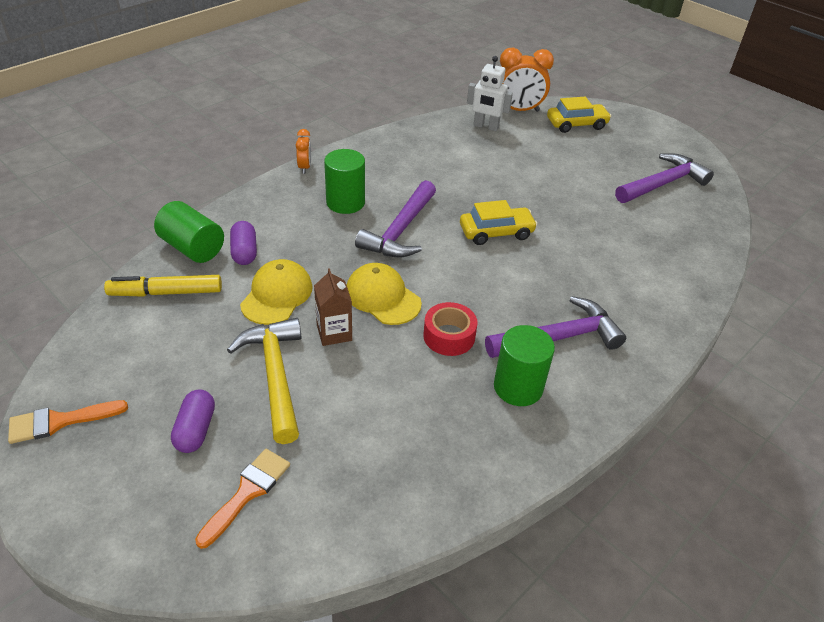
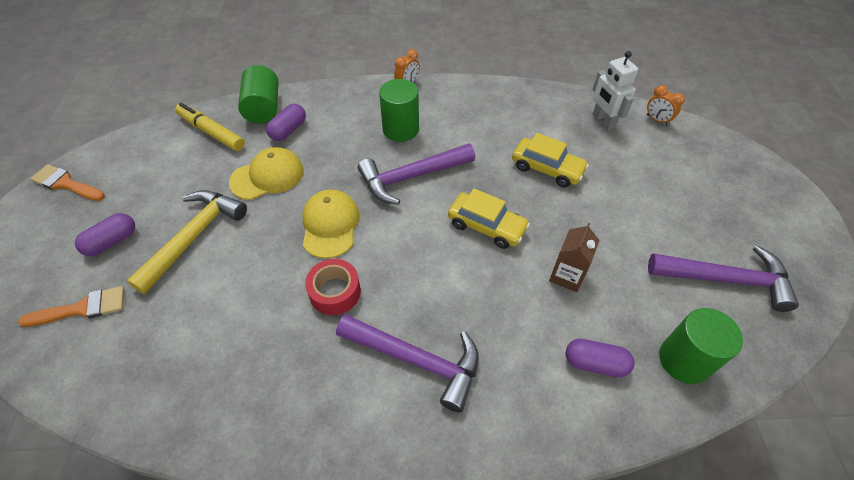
camera: 45 degrees right, 10 degrees up
(334, 333) = (265, 231): brown carton -> brown carton (567, 275)
(518, 110) = (657, 120): orange clock -> orange clock, size x0.52
(518, 387) = (329, 377): green cylinder -> green cylinder (684, 360)
(576, 124) = (704, 164): yellow car -> yellow car (547, 168)
(655, 269) = (595, 363): none -> purple capsule

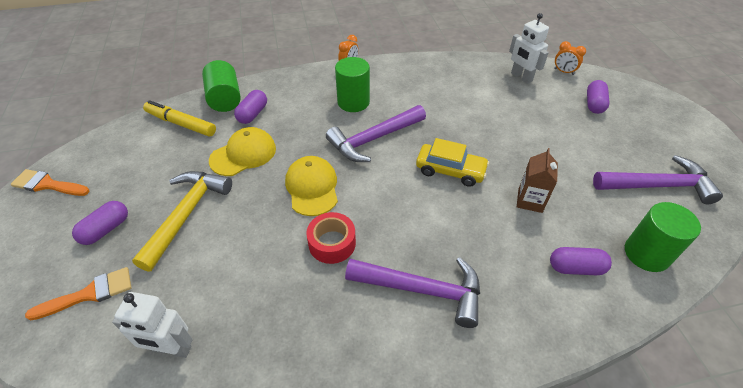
camera: 10 degrees left, 5 degrees down
(148, 380) = (172, 349): none -> white robot
(547, 168) = (487, 119): yellow car -> none
(681, 166) = (594, 104): none -> purple capsule

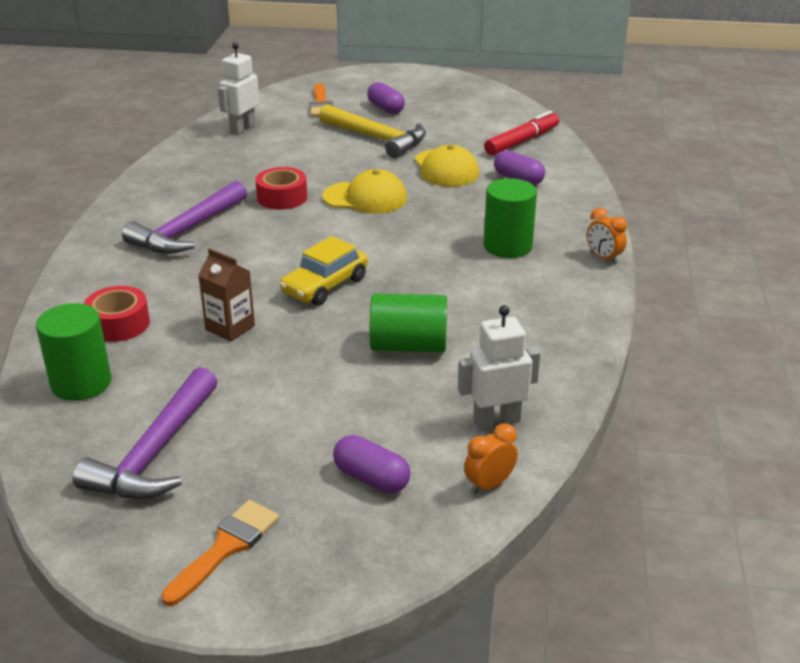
camera: 110 degrees right, 15 degrees down
(47, 184) = (462, 87): orange brush -> orange brush (226, 547)
(181, 124) = (522, 141): yellow marker -> red marker
(225, 99) = (560, 166): green cylinder -> green cylinder (408, 346)
(374, 139) = (420, 247): purple hammer -> none
(575, 268) = (119, 324): purple capsule -> red tape

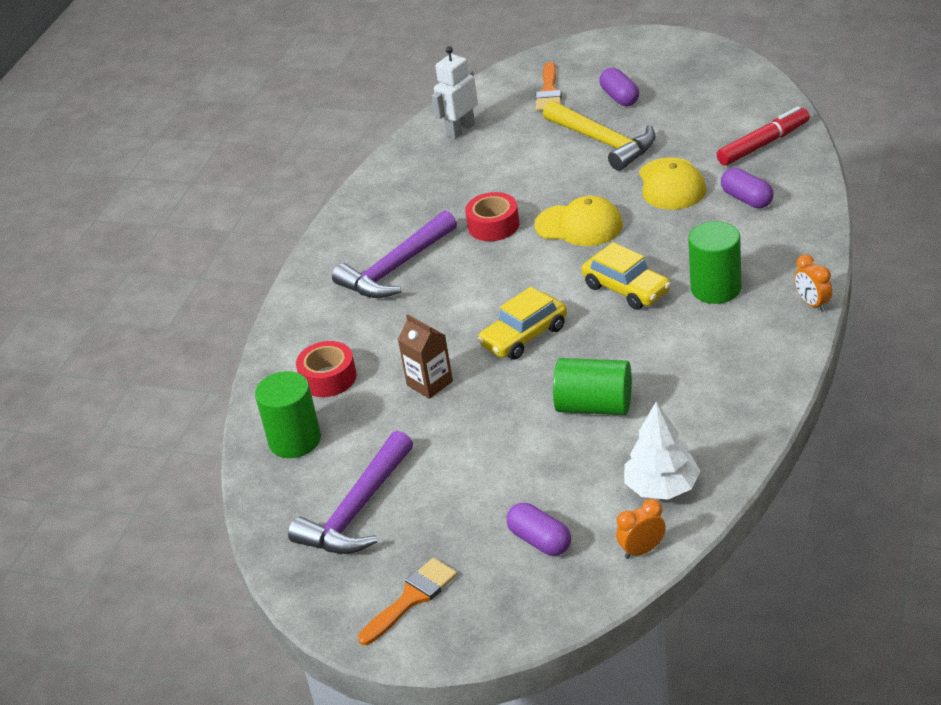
camera: 15 degrees right, 5 degrees up
(421, 247) = (626, 289): none -> yellow car
(496, 420) = (662, 487): white robot -> white tree

